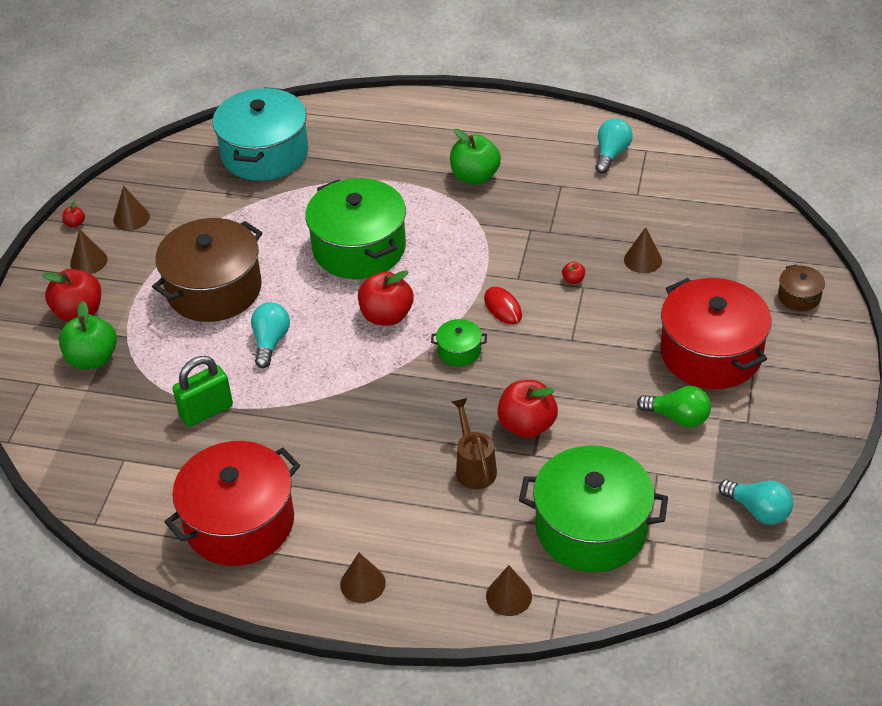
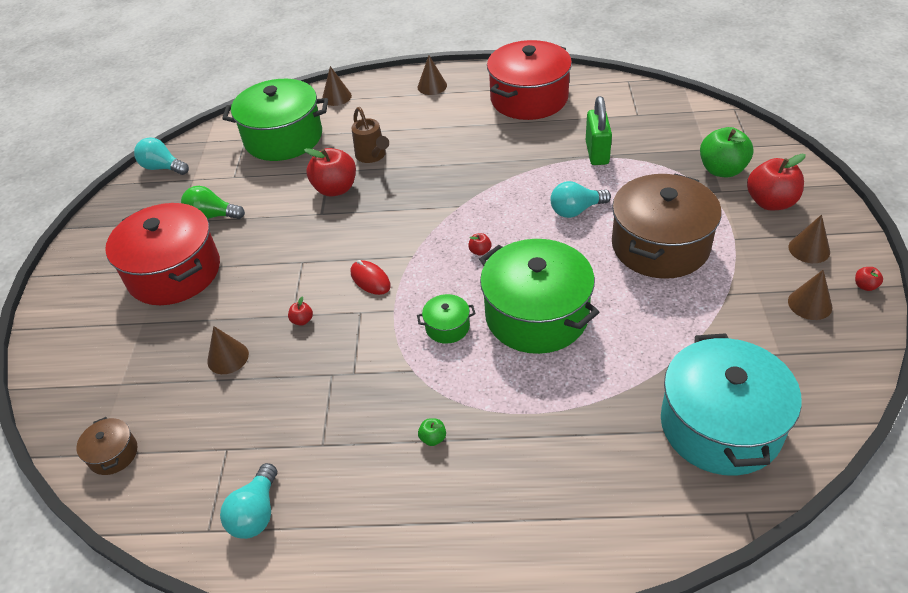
camera: 170 degrees right, 0 degrees up
(206, 411) = (597, 153): green padlock -> green padlock turned 45 degrees counterclockwise
(270, 342) = (576, 210): turquoise light bulb -> turquoise light bulb turned 75 degrees clockwise
(386, 316) = (480, 251): red apple -> red apple, size x0.43
(459, 351) = (403, 233): green pot -> green pot (447, 327)
(475, 177) = (433, 438): green apple -> green apple, size x0.43
(799, 296) = (72, 344): brown pot -> brown pot (113, 454)

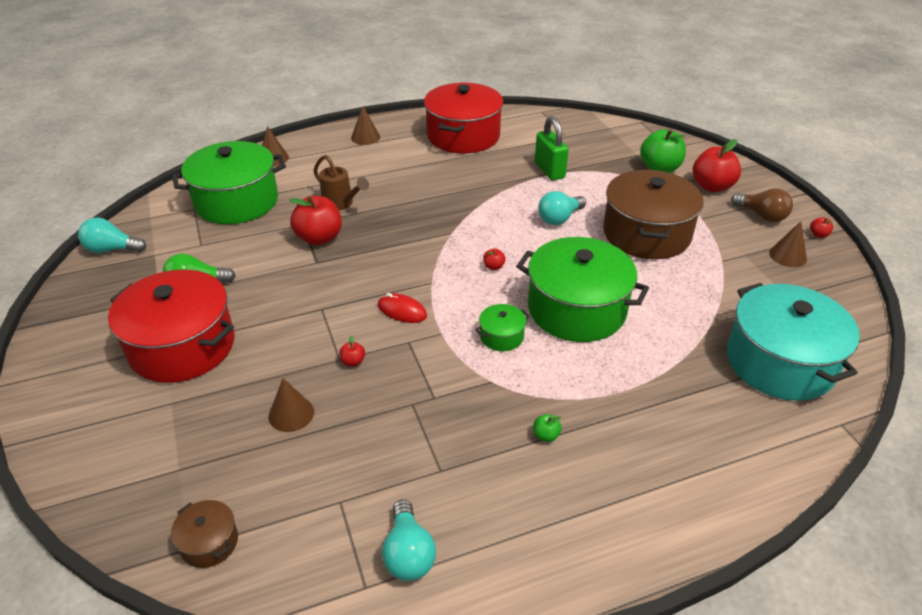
camera: 25 degrees left, 5 degrees down
(809, 249) = (762, 216): brown cone -> brown light bulb

